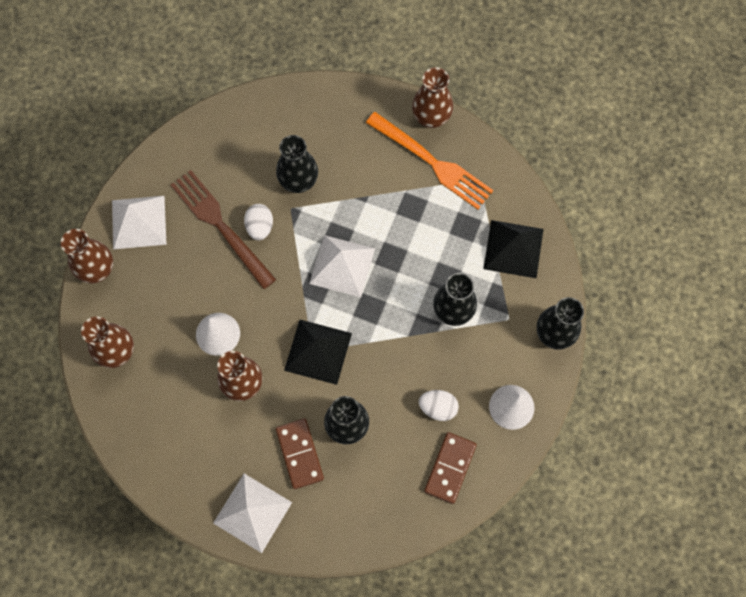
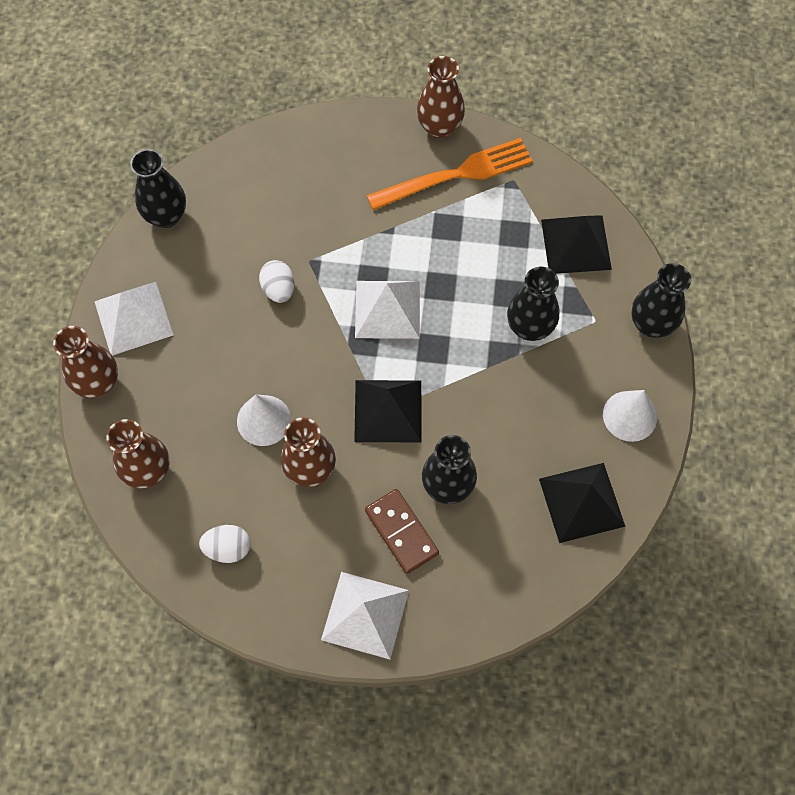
camera: 15 degrees left, 5 degrees down
(220, 225) = (231, 299): brown fork -> none
(298, 181) = (309, 229): black vase -> black vase (166, 216)
(433, 163) = (456, 174): orange fork -> orange fork turned 45 degrees counterclockwise
(438, 407) = (546, 438): white egg -> white egg (228, 548)
(450, 468) = (581, 502): brown domino -> black pyramid

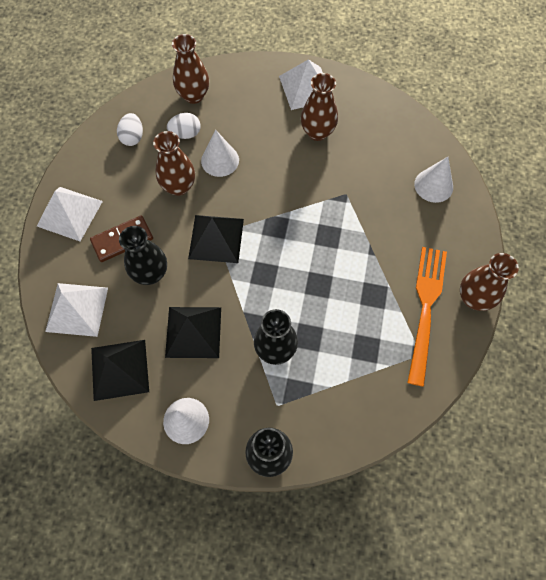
camera: 95 degrees right, 0 degrees up
(98, 383) = (259, 69): brown vase -> brown vase (317, 132)
(166, 216) = (386, 106): black vase -> none
(279, 289) = (322, 173): white egg -> white egg (186, 134)
(290, 163) = (433, 185): none -> white cone
(387, 309) = (300, 244): white pyramid -> white pyramid (77, 309)
(456, 174) = (425, 307): orange fork -> orange fork turned 150 degrees counterclockwise
(576, 244) = (353, 399): black pyramid -> black pyramid (193, 332)

